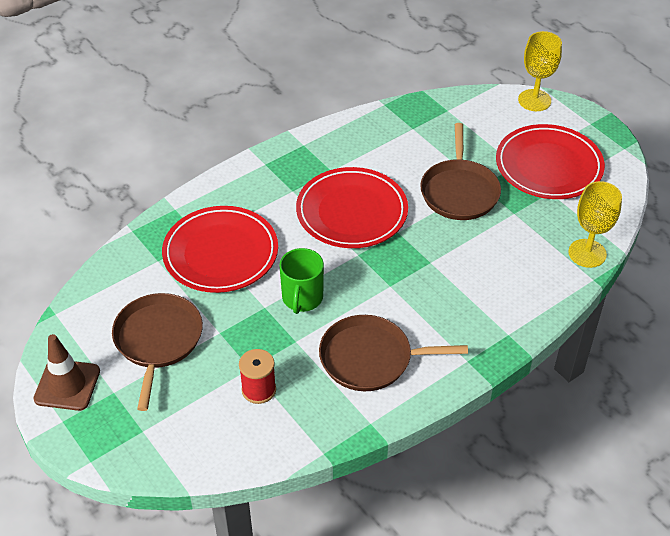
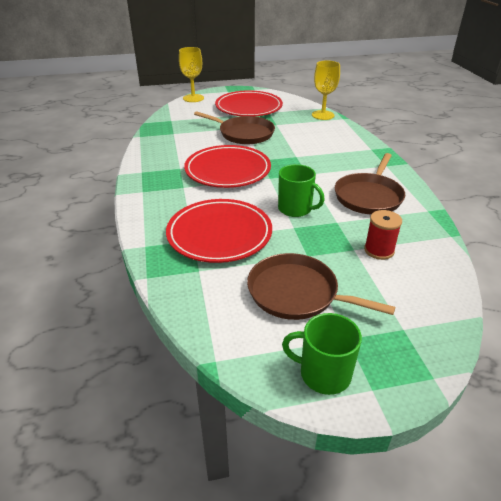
camera: 65 degrees left, 10 degrees down
(67, 385) = (323, 373): brown traffic cone -> green mug

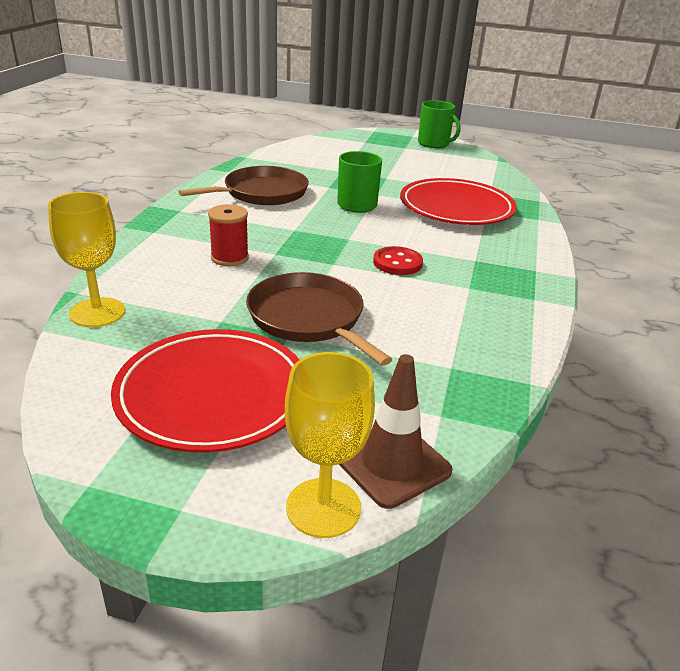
camera: 155 degrees left, 5 degrees down
(180, 108) = (392, 463): none -> brown traffic cone
(228, 170) = (397, 263): red plate -> red button
(297, 293) = (418, 166): brown pan -> none
(379, 250) = (322, 165): red spool -> red spool (229, 258)

